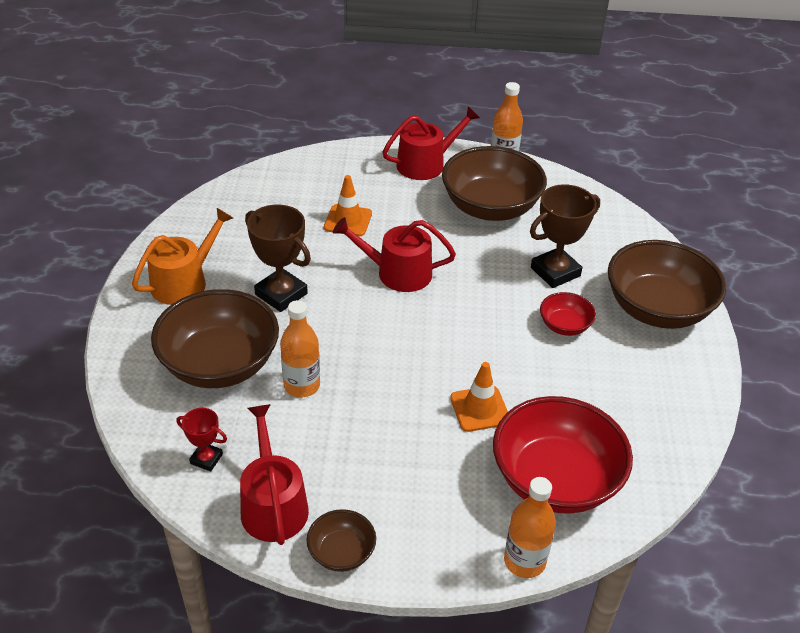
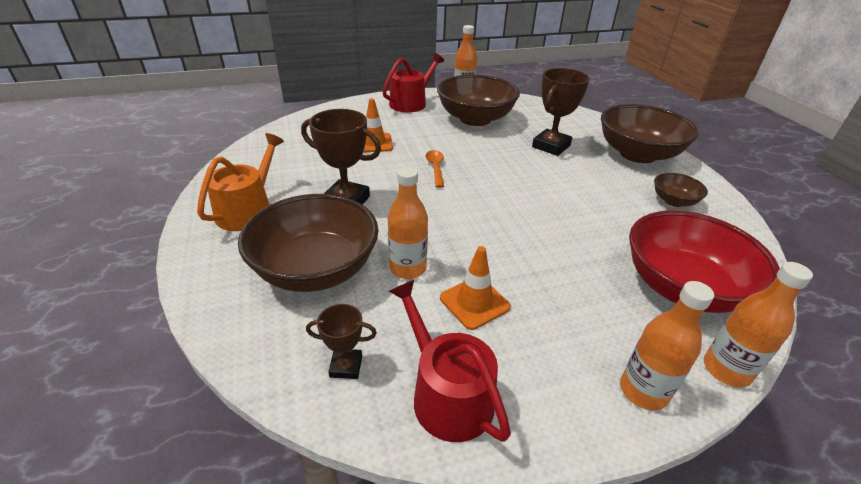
camera: 20 degrees left, 5 degrees down
(206, 459) = (346, 366): red trophy -> brown trophy
(341, 552) = (554, 424): brown bowl -> brown bowl (673, 201)
(397, 273) = (435, 168): red watering can -> orange spoon
(434, 553) = (643, 391): none -> orange bottle
(479, 409) = (575, 248): orange traffic cone -> orange traffic cone (474, 302)
(564, 326) = (587, 176): red bowl -> none

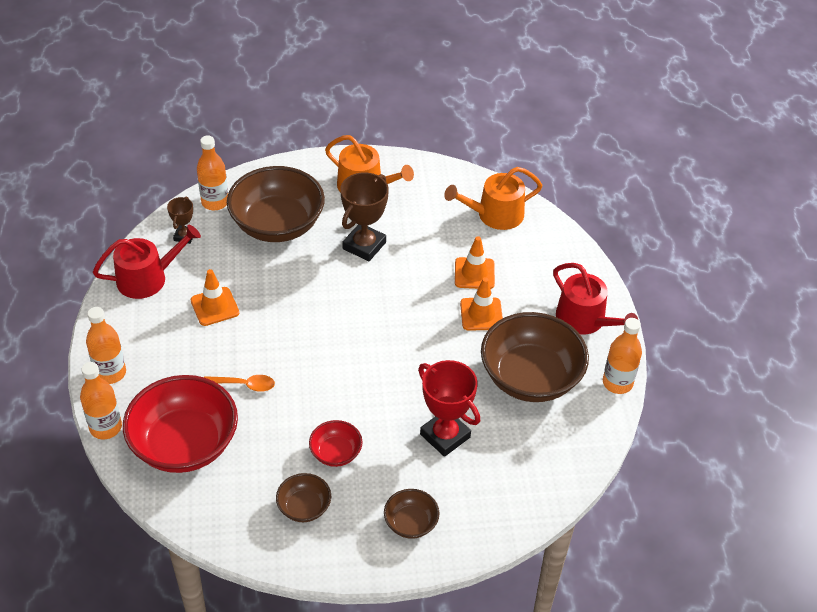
camera: 100 degrees right, 10 degrees up
(298, 138) = (494, 215): none -> orange watering can
(408, 268) = (263, 275): orange bottle -> orange bottle (215, 202)
(420, 138) = (481, 314): none -> orange traffic cone
(435, 168) = (411, 317): orange spoon -> orange spoon (244, 385)
(551, 146) = (445, 436): brown trophy -> red trophy
(608, 191) = (336, 453): none -> red bowl
(637, 154) = (411, 523): brown bowl -> brown bowl, size x0.47

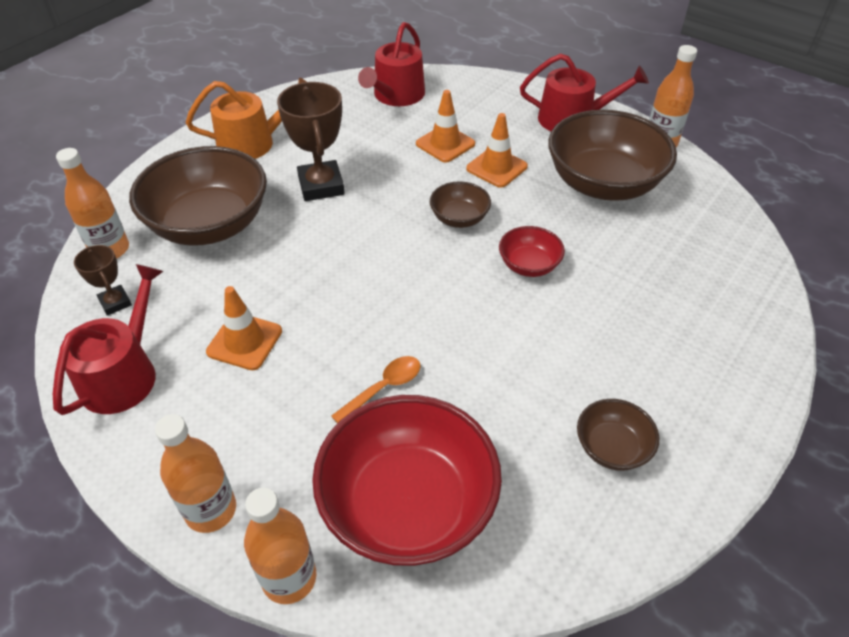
camera: 45 degrees left, 0 degrees up
(336, 453) = (560, 371): red bowl -> red bowl (529, 265)
(411, 523) = (709, 371): brown bowl -> brown bowl (459, 218)
(445, 436) = (617, 276): red trophy -> none
(494, 215) = (396, 96): orange watering can -> red watering can

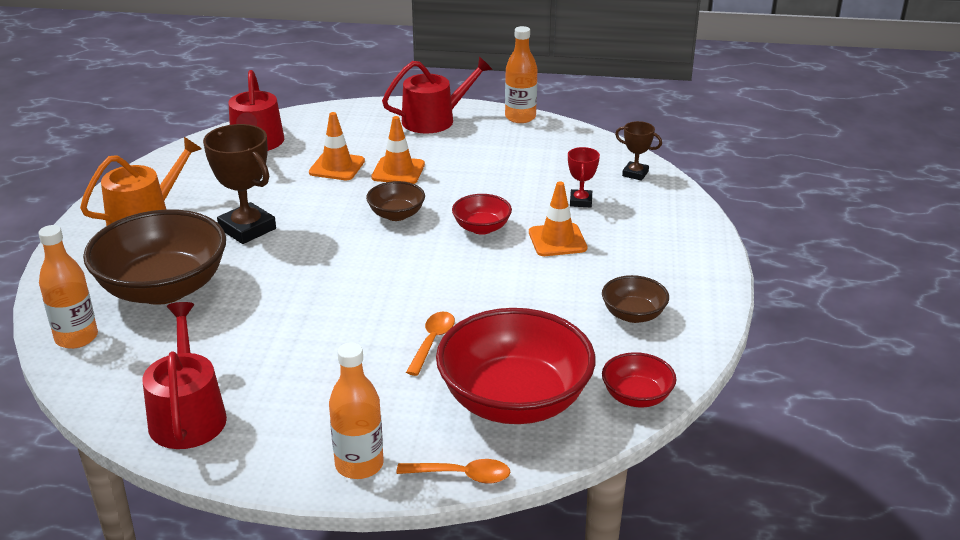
camera: 30 degrees left, 15 degrees down
(115, 302) = (125, 372): brown trophy -> brown trophy (635, 174)
(244, 341) = (282, 355): orange traffic cone -> orange traffic cone (557, 240)
(289, 578) = (461, 475): orange bottle -> orange spoon
(539, 567) = (636, 396): none -> red bowl
(603, 184) = (496, 157): brown bowl -> none
(654, 270) = (580, 201): none -> red trophy

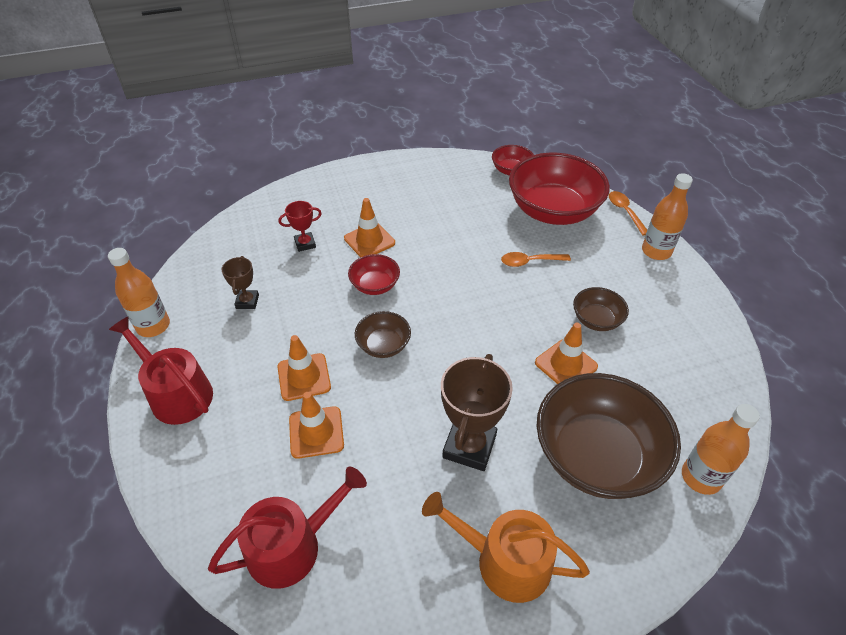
camera: 115 degrees left, 15 degrees up
(187, 414) = (698, 349): red watering can -> none
(268, 310) = (566, 364): none -> orange traffic cone
(633, 314) = (436, 187): brown bowl -> brown bowl (596, 320)
(635, 174) = (246, 226): brown trophy -> brown trophy (247, 301)

